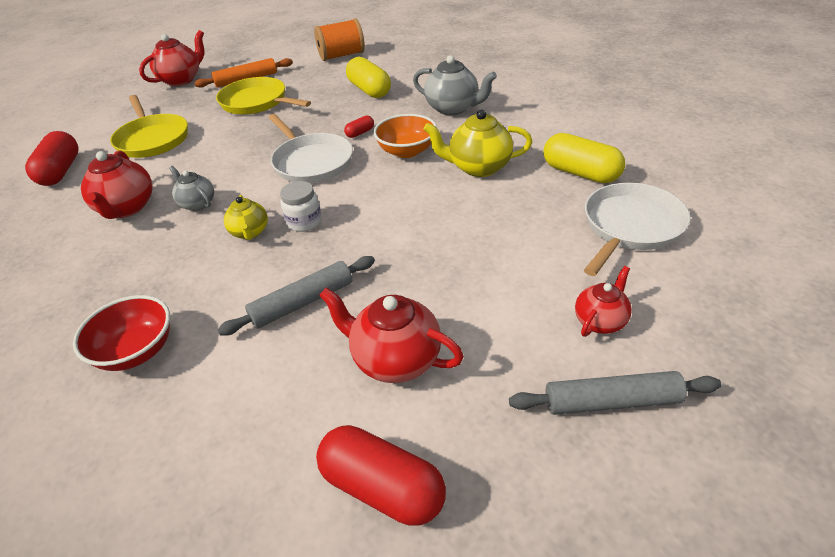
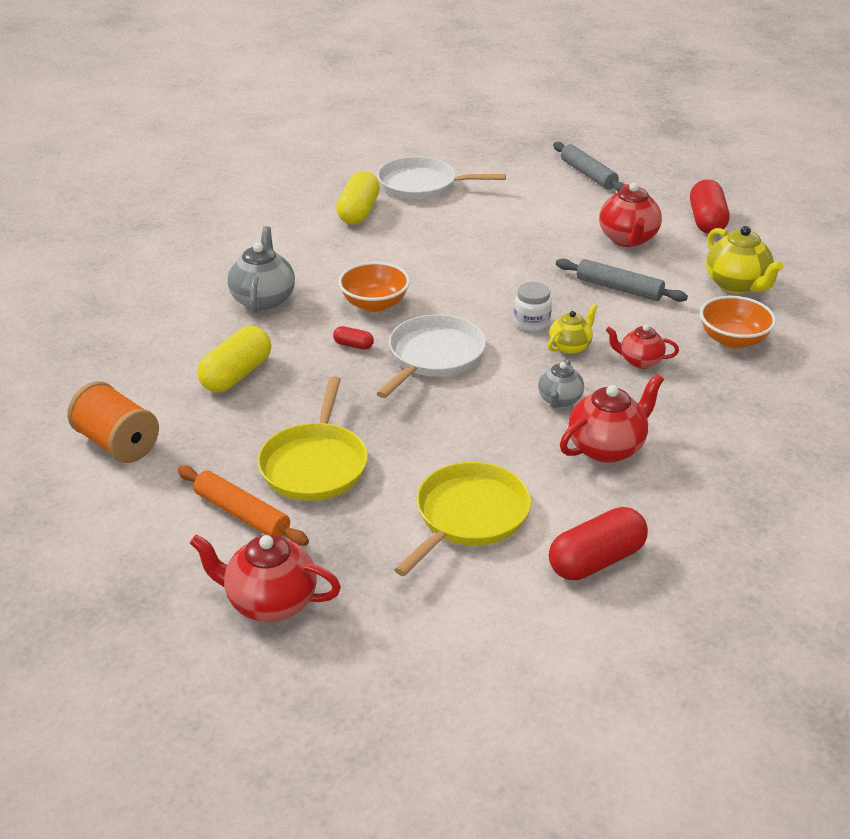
camera: 120 degrees left, 5 degrees down
(136, 351) = (733, 340): red bowl -> orange bowl
(478, 167) = (380, 259): yellow teapot -> yellow teapot (737, 285)
(600, 321) = (530, 184): red teapot -> red teapot (639, 361)

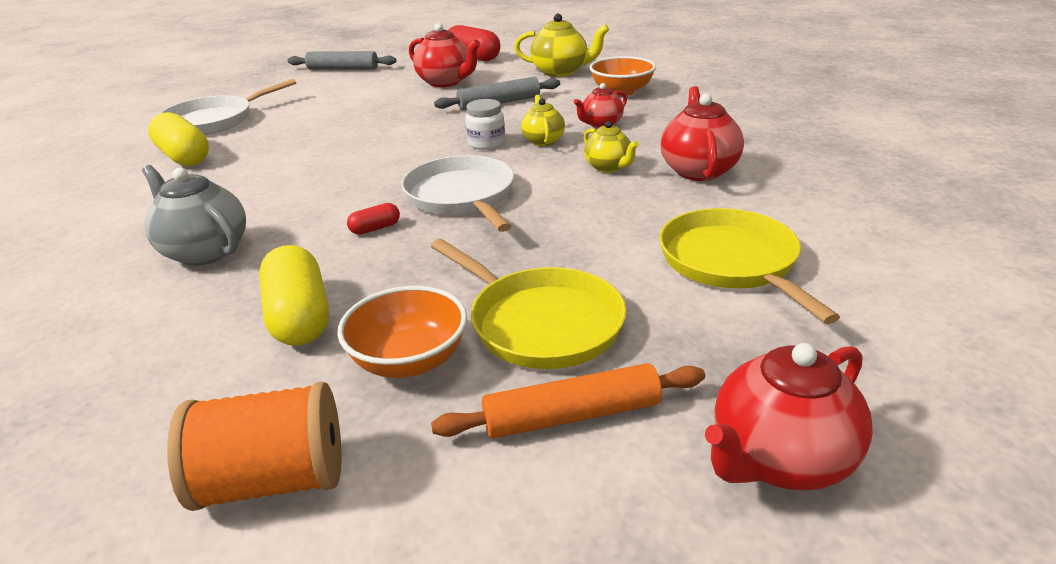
camera: 50 degrees left, 5 degrees down
(374, 304) = (332, 196): orange bowl -> orange bowl (409, 360)
(559, 400) = (609, 167): grey teapot -> yellow teapot
(596, 560) = (855, 224): red capsule -> none

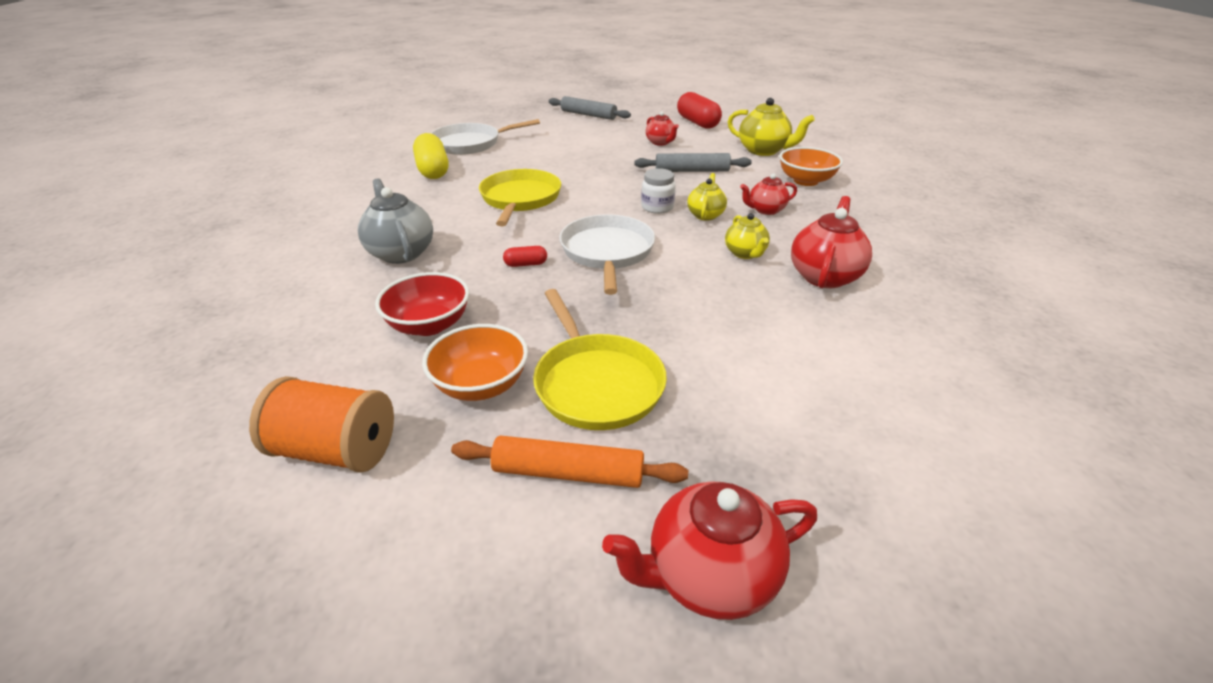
camera: 20 degrees right, 5 degrees up
(299, 317) = (429, 325): yellow capsule -> red bowl
(446, 82) = (660, 142): red teapot -> red teapot, size x0.61
(731, 262) = (793, 375): yellow pan -> yellow pan (520, 199)

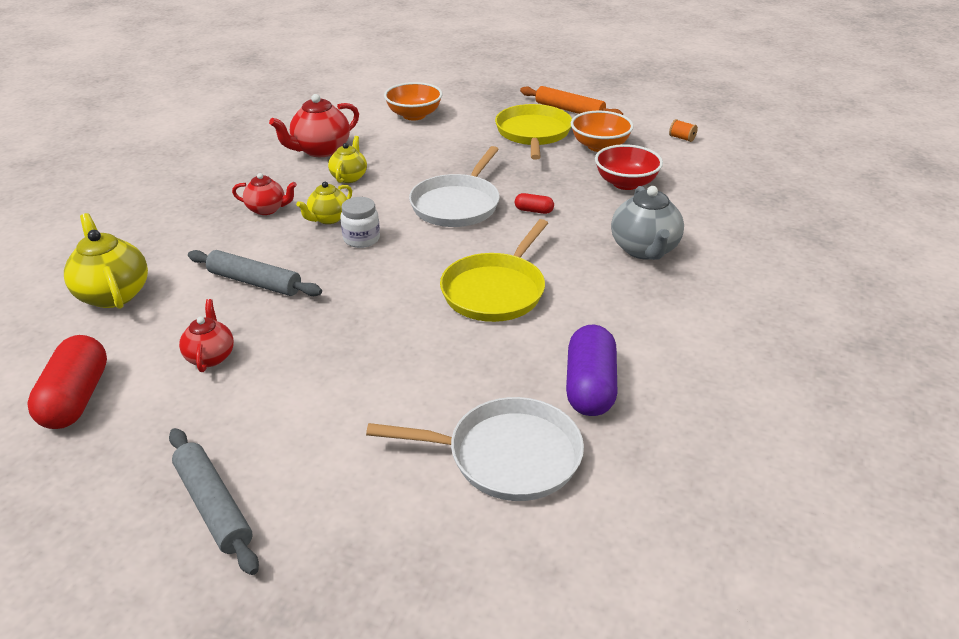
camera: 155 degrees left, 0 degrees up
(336, 450) = (682, 138): orange spool -> orange spool, size x0.41
(433, 170) = (590, 387): yellow capsule -> purple capsule
(709, 575) = (533, 81): red teapot -> none
(805, 181) = (165, 232): orange bowl -> orange bowl (414, 115)

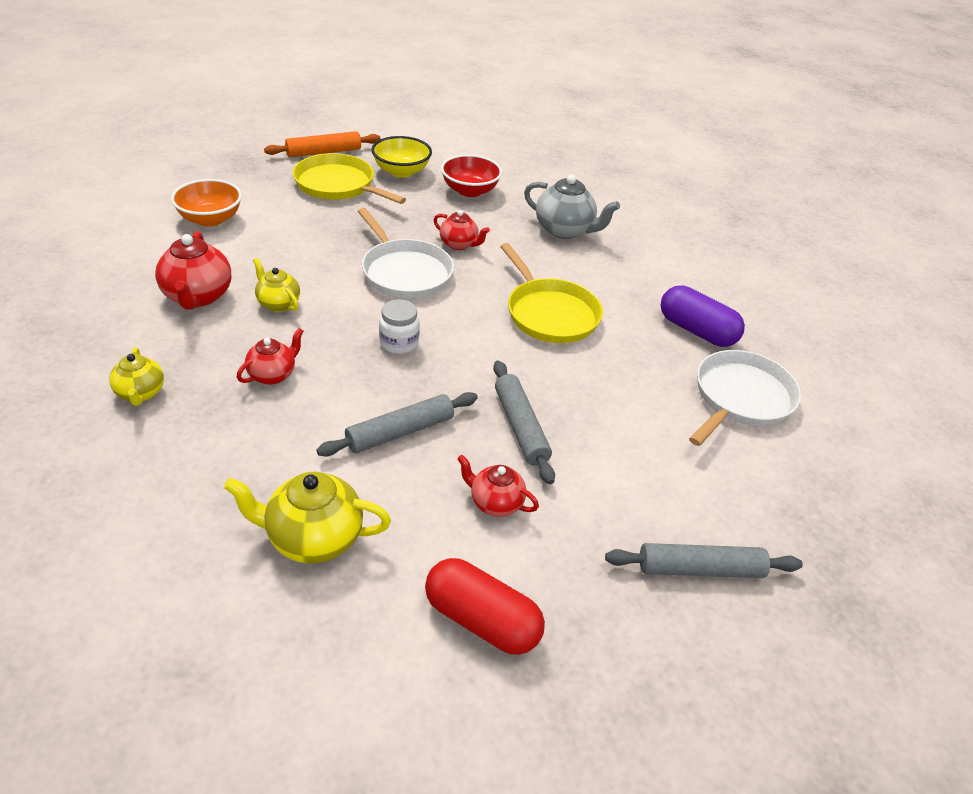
camera: 60 degrees left, 5 degrees up
(316, 334) = (520, 427): none -> grey rolling pin
(328, 219) = (340, 346): yellow teapot -> yellow teapot (140, 393)
(533, 211) = (459, 244): red capsule -> red teapot
(599, 146) = (401, 171): orange bowl -> yellow bowl
(682, 138) = (437, 138): orange spool -> none

